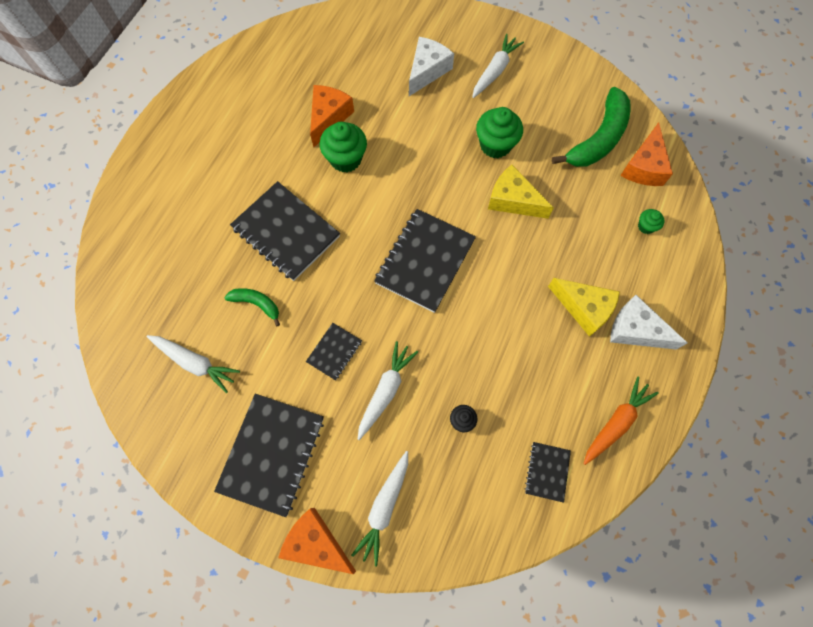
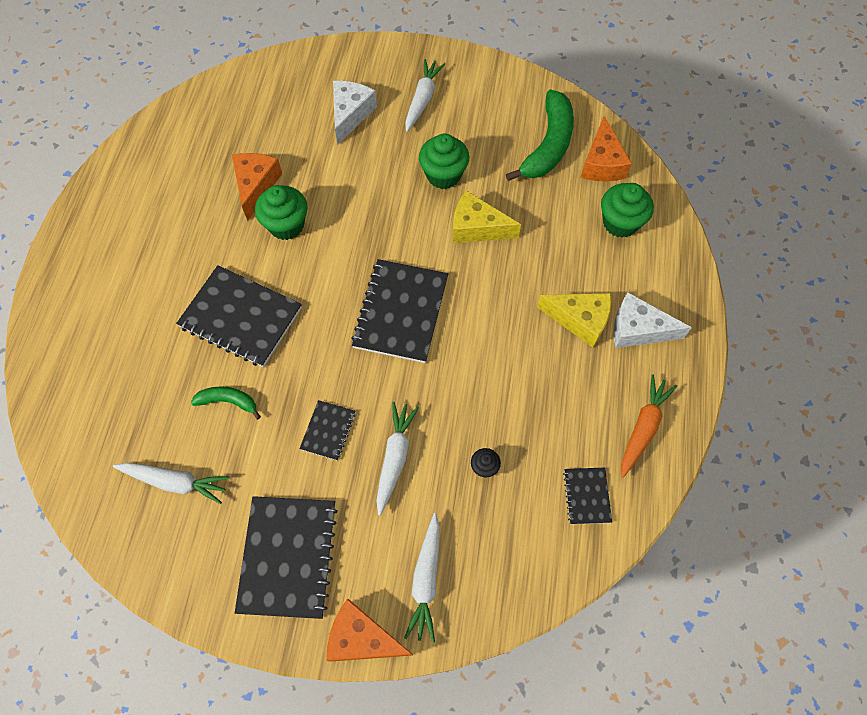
camera: 15 degrees left, 5 degrees down
(646, 226) = (620, 223): green cupcake -> green cupcake, size x1.98

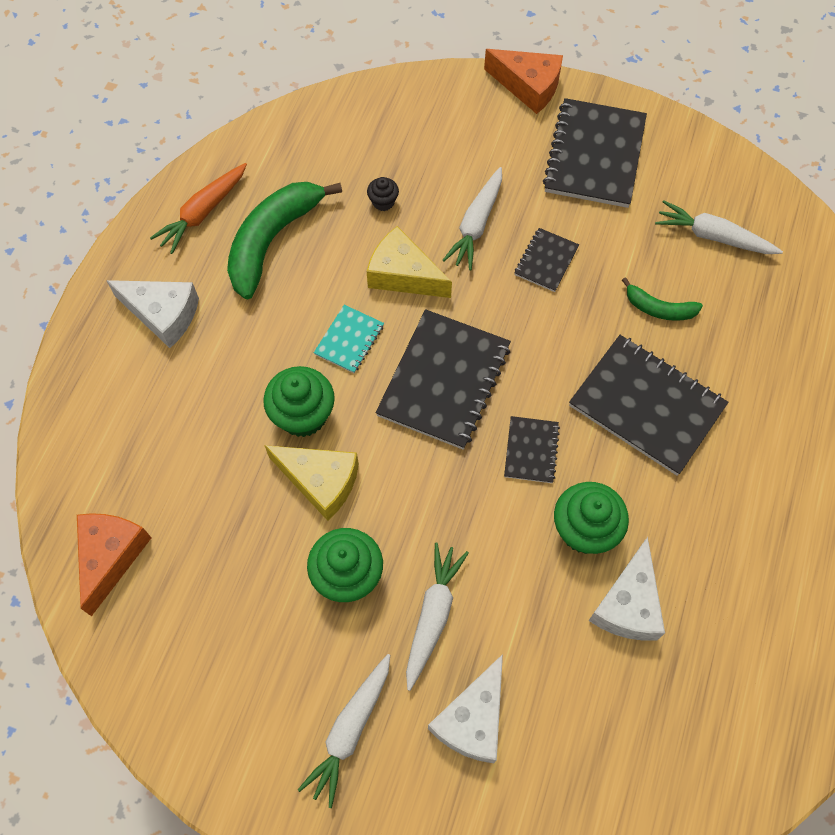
camera: 170 degrees left, 0 degrees up
(256, 186) = (628, 604): orange cheese -> white cheese
(426, 579) = (462, 119): white carrot -> white carrot (433, 616)
(482, 332) = (349, 340): none -> turquoise notebook
(547, 146) = (179, 601): green banana -> green banana (273, 240)
(580, 320) = (227, 336): yellow cheese -> yellow cheese (403, 275)
(587, 496) = (286, 162): black notebook -> black notebook (531, 450)
(620, 223) = (125, 456): green cupcake -> green cupcake (303, 415)

